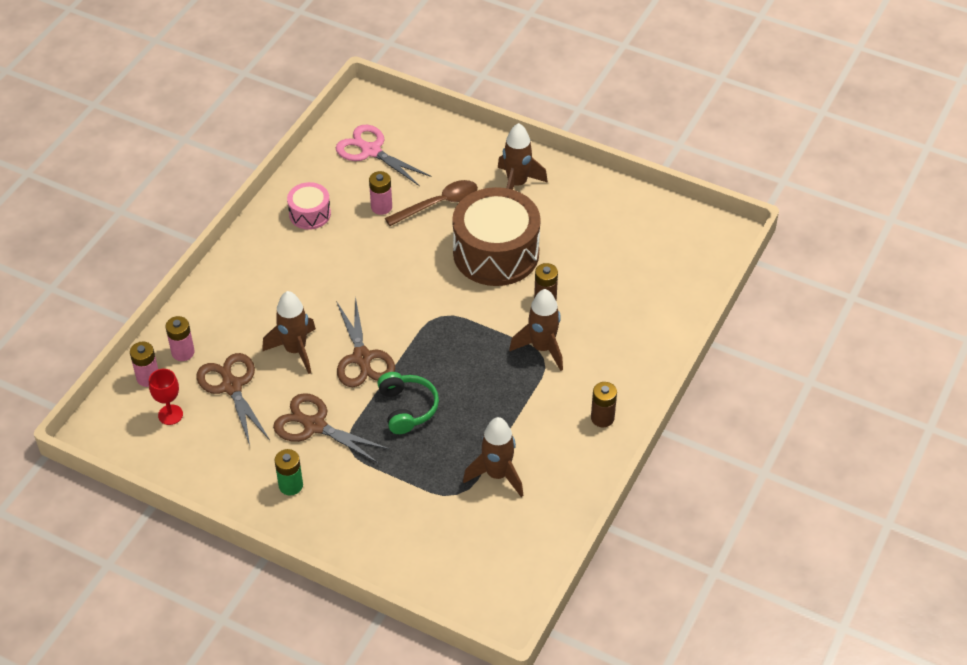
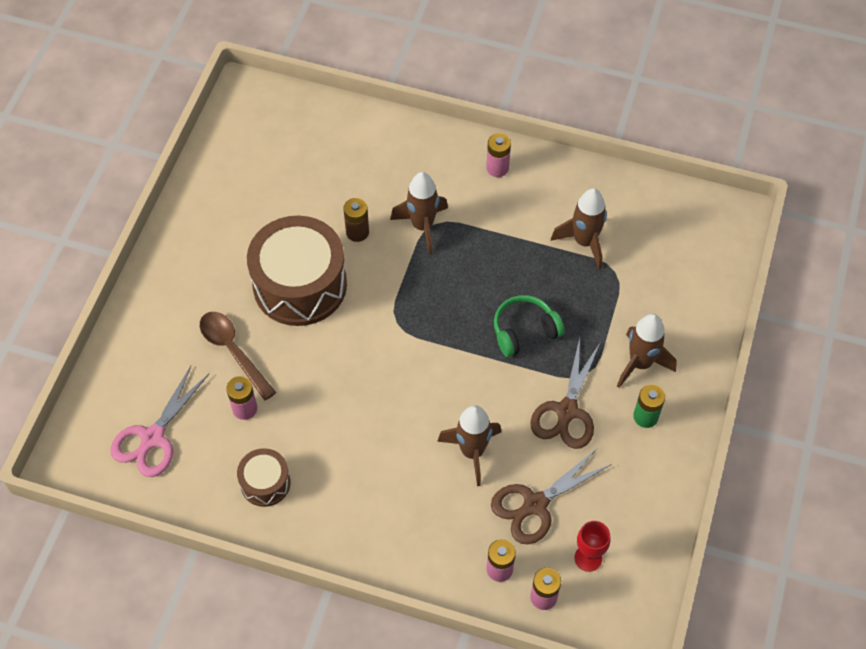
camera: 100 degrees left, 10 degrees up
(310, 214) = (265, 483): pink drum -> brown drum
(362, 358) = (468, 384): brown scissors -> none
(517, 184) = (193, 280): brown rocket -> brown rocket (640, 363)
(602, 418) = (497, 168): brown battery -> pink battery

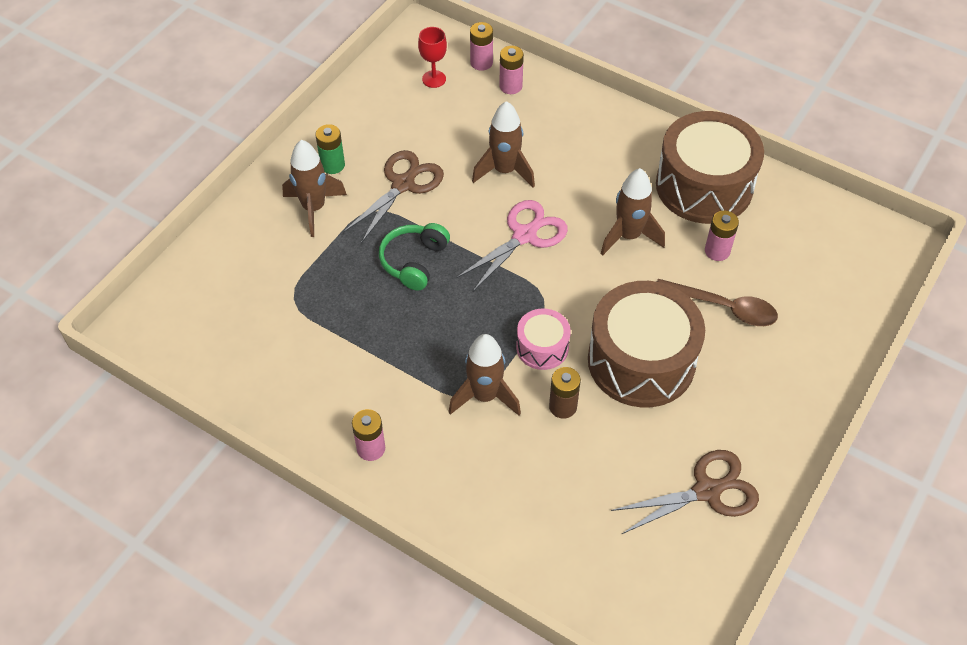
camera: 165 degrees left, 5 degrees down
(153, 438) = (812, 245): pink scissors -> pink scissors (524, 235)
(233, 351) = (724, 308): brown spoon -> brown spoon turned 45 degrees counterclockwise
(265, 483) = (704, 186): brown drum -> brown drum, size x2.03
(386, 277) = (542, 347): none -> pink drum
(524, 331) = (414, 261): green headphones -> green headphones turned 120 degrees clockwise
(535, 504) = (463, 122): brown scissors -> brown scissors (707, 491)
(584, 242) = (310, 336): brown rocket -> brown rocket (628, 236)

